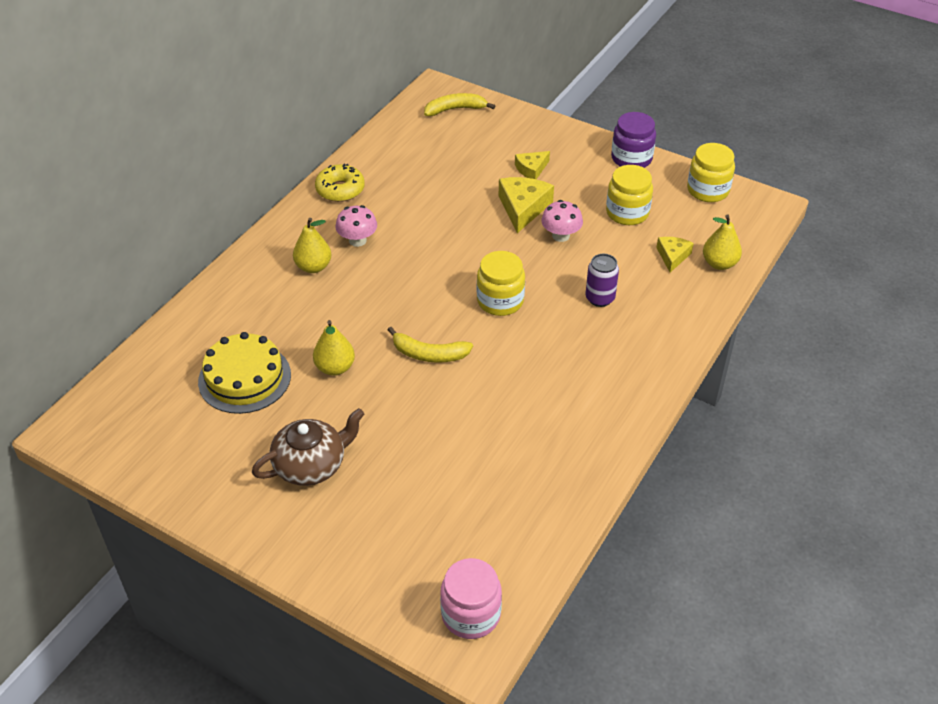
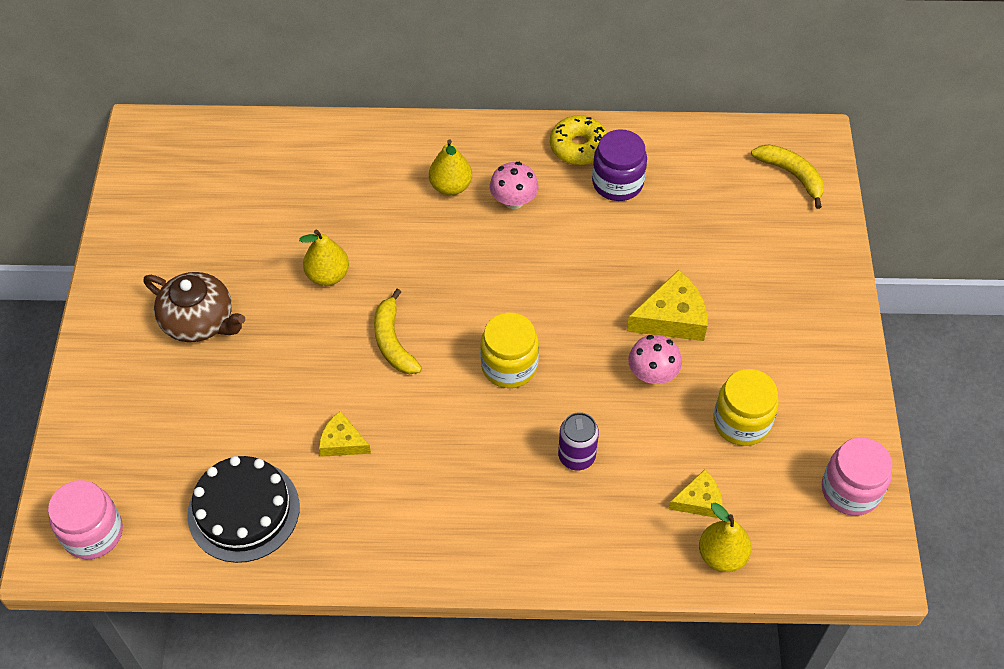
camera: 60 degrees right, 10 degrees up
(244, 378) = (273, 215): yellow cake -> none
(518, 502) = (243, 510): none -> black cake
(531, 169) = (745, 294): yellow cheese -> yellow cheese (342, 442)
(631, 158) = (846, 384): purple jar -> purple jar (617, 183)
(708, 190) = (850, 490): yellow jar -> pink jar

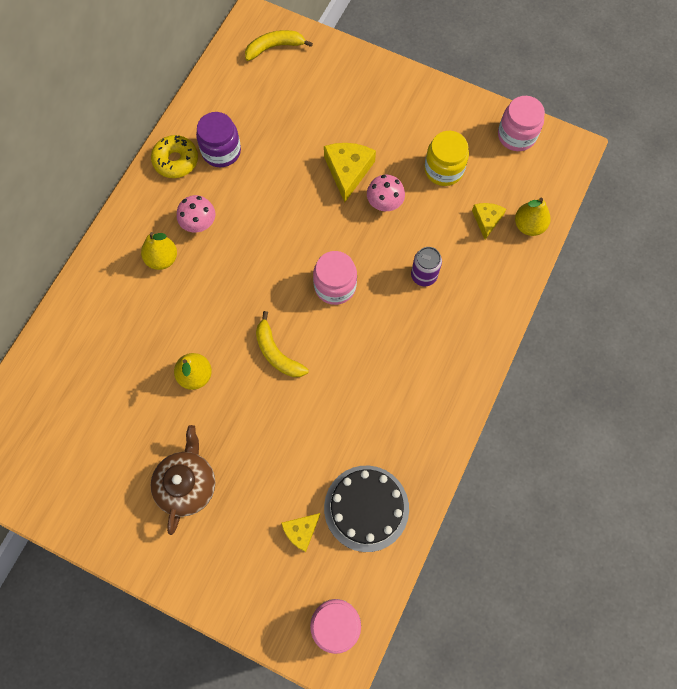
camera: 65 degrees left, 15 degrees up
(199, 321) = (187, 484): brown teapot -> brown teapot turned 45 degrees counterclockwise
(342, 442) = (342, 419): yellow cheese -> yellow cheese (301, 531)
(393, 341) = (277, 353): yellow banana -> yellow banana turned 45 degrees clockwise
(509, 366) = (335, 286): yellow jar -> pink jar

